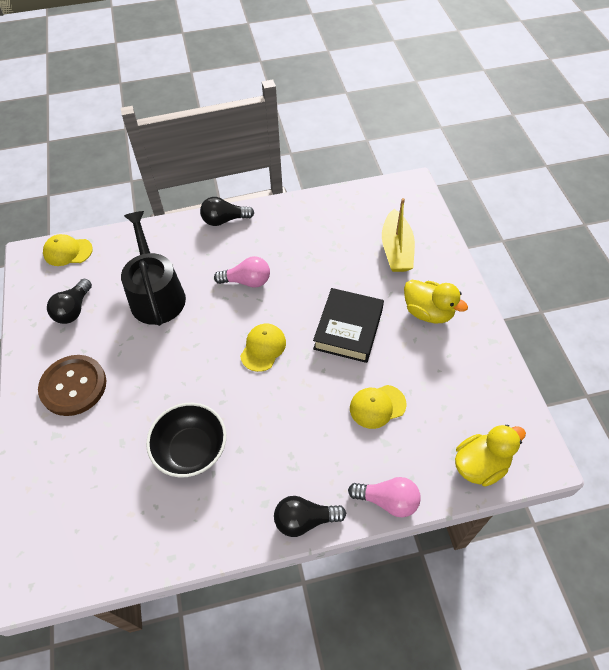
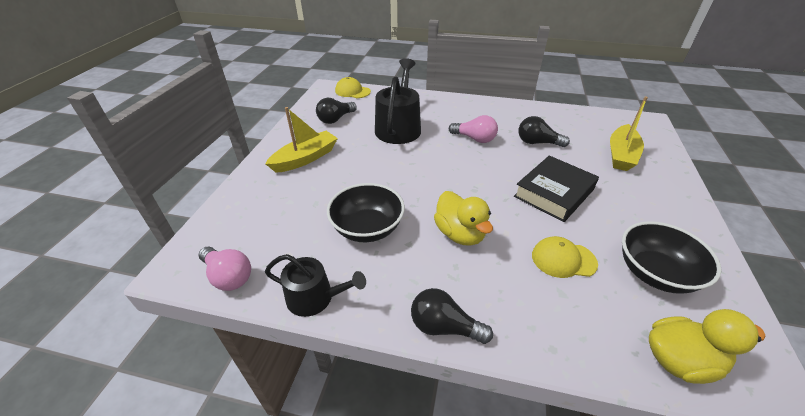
camera: 25 degrees right, 15 degrees down
(73, 386) = (305, 158): brown button -> yellow boat
(183, 546) = (315, 298): none -> black watering can
(224, 220) = (474, 102): black light bulb -> black light bulb (537, 143)
(263, 348) = (467, 182): yellow cap -> none
(388, 500) = (546, 348): pink light bulb -> pink light bulb (229, 276)
(428, 312) = (643, 205): yellow duck -> yellow duck (460, 234)
(450, 388) = (655, 273): none -> black bowl

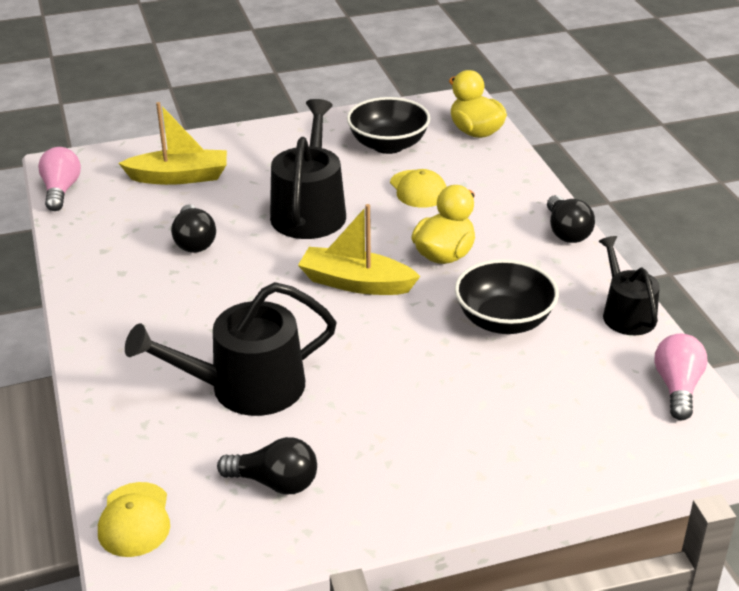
camera: 120 degrees left, 5 degrees down
(305, 158) = (426, 452): yellow boat -> yellow boat (356, 283)
(474, 139) = (224, 297): pink light bulb -> pink light bulb (61, 190)
(554, 193) = (310, 210): black book -> black watering can

